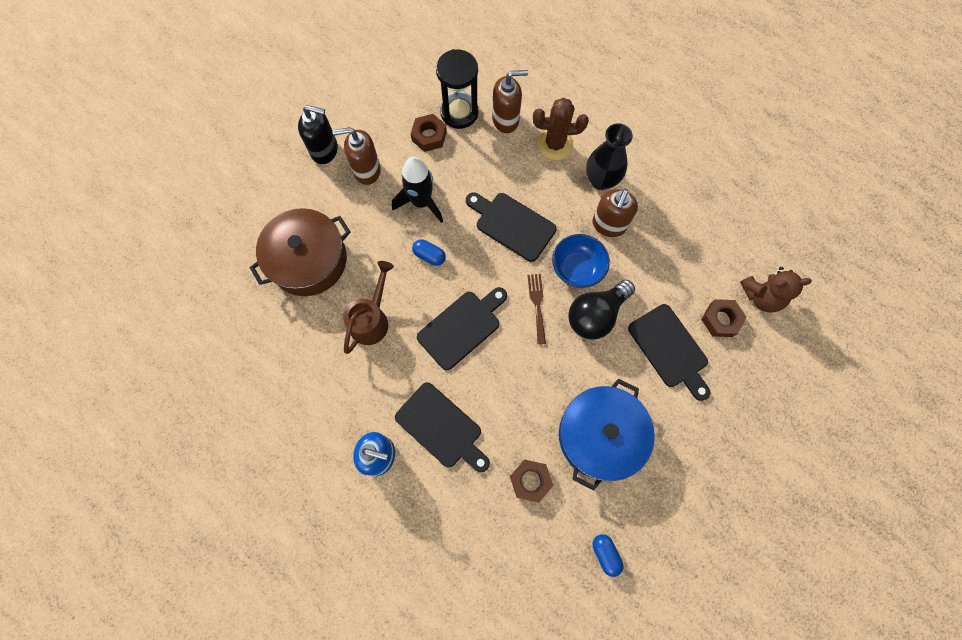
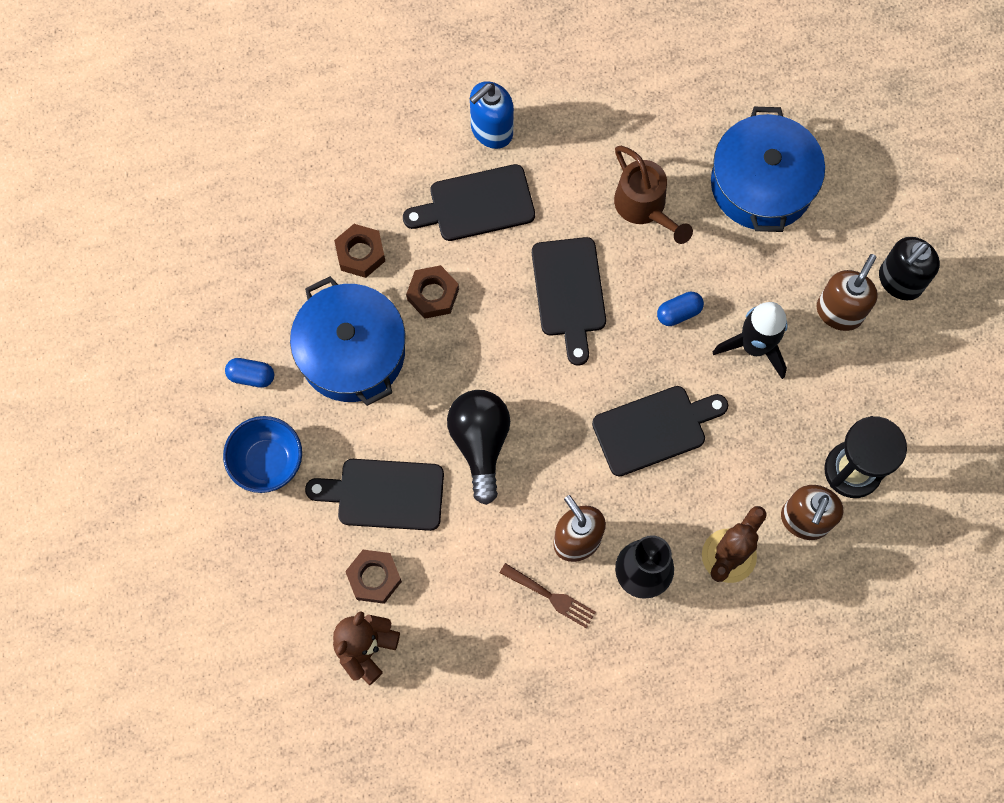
camera: 125 degrees right, 0 degrees up
(308, 260) = (761, 184): brown pot -> blue pot
(429, 136) = (841, 412): brown nut -> brown nut (433, 295)
(537, 305) = (538, 388): brown fork -> brown fork (551, 597)
(577, 269) = (549, 462): blue bowl -> blue bowl (267, 462)
(605, 554) = (241, 275): blue capsule -> blue capsule (251, 376)

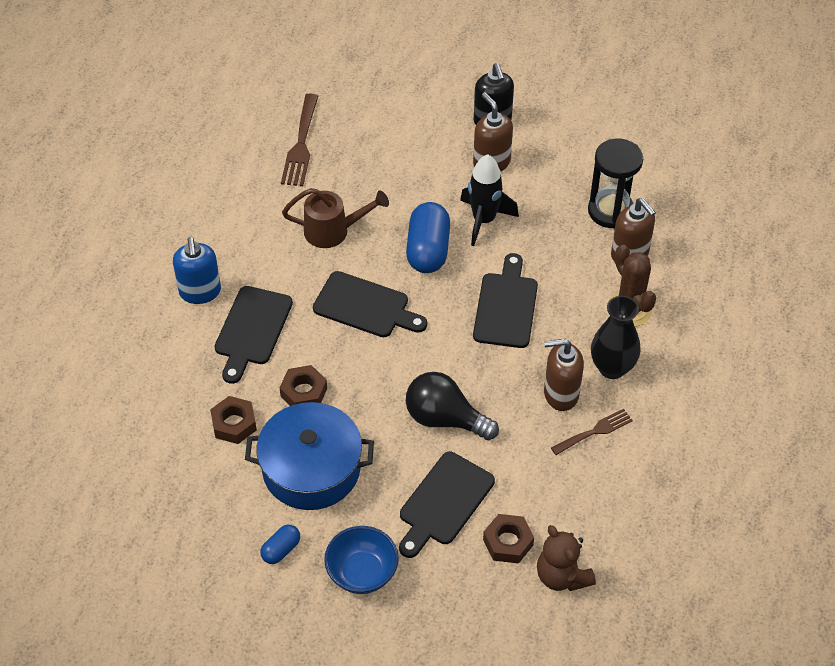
camera: 60 degrees left, 20 degrees down
(679, 313) = (428, 250): blue capsule -> blue capsule, size x1.94
(737, 110) = (301, 145): none -> brown fork
(761, 184) = (366, 158): blue pot -> none

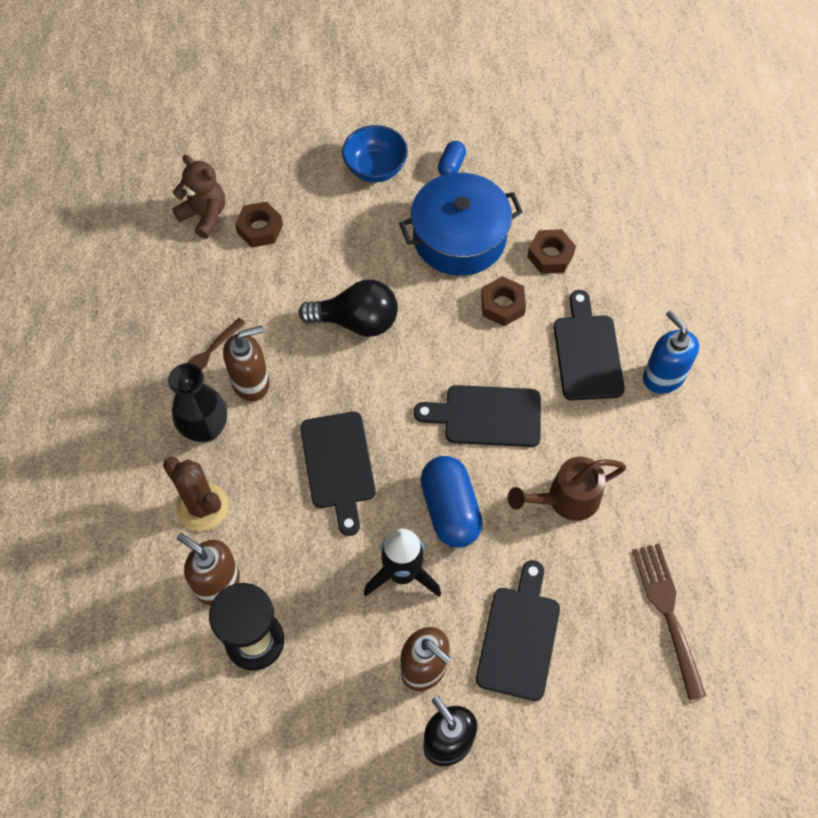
camera: 160 degrees right, 10 degrees up
(444, 502) = (328, 245): black cutting board -> black cutting board (519, 637)

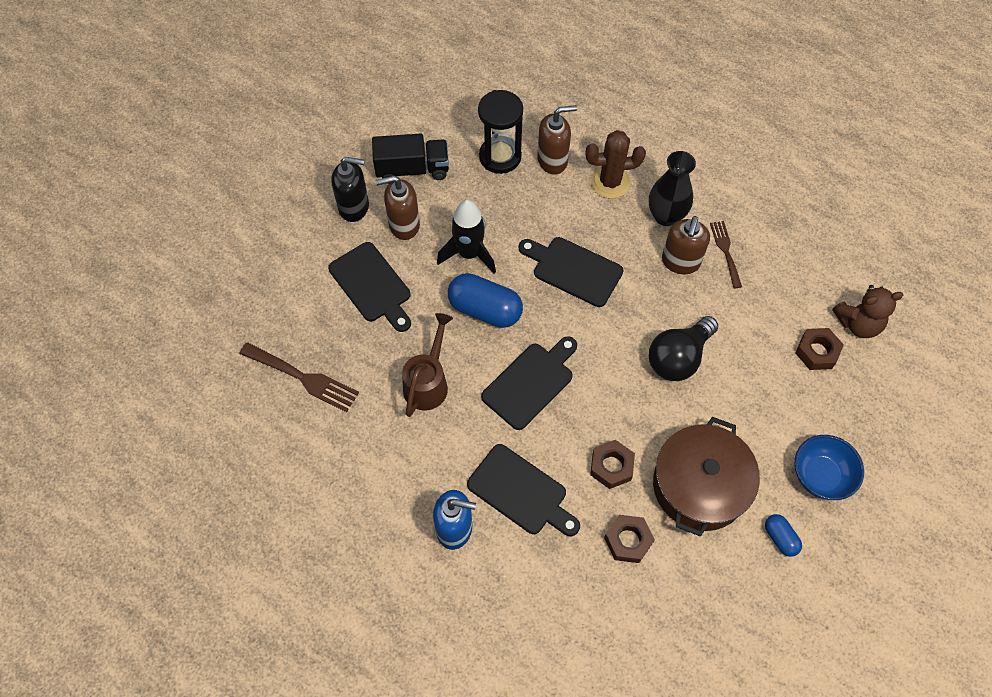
camera: 130 degrees right, 0 degrees up
(347, 722) = (412, 169): none -> black truck
(459, 238) = (699, 485): blue pot -> brown pot

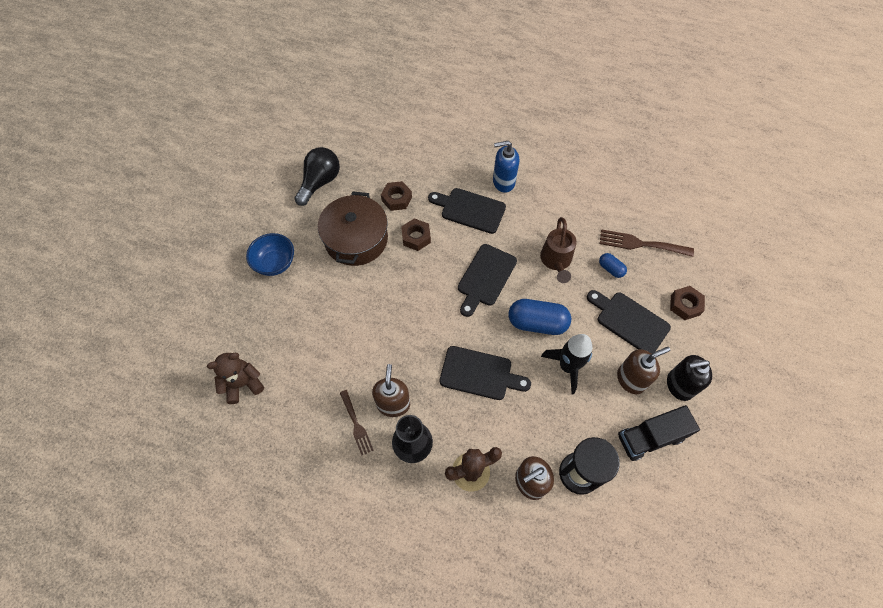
camera: 165 degrees right, 0 degrees up
(678, 358) = (383, 321): black light bulb -> black light bulb (320, 182)
(780, 538) = (301, 221): blue capsule -> blue capsule (610, 269)
(817, 352) = (277, 351): brown nut -> brown nut (685, 305)

